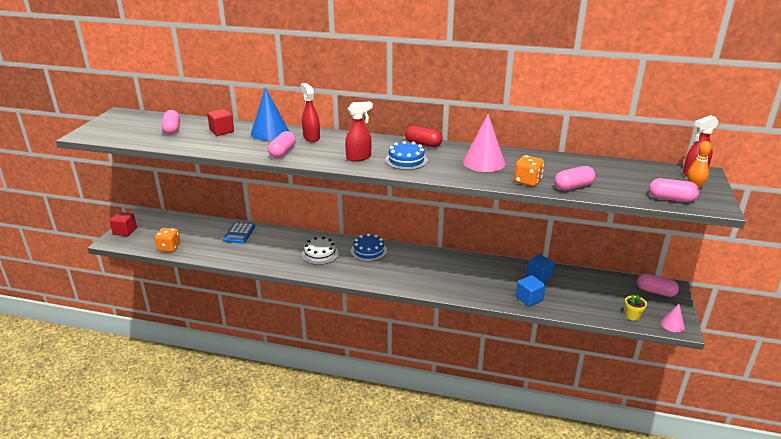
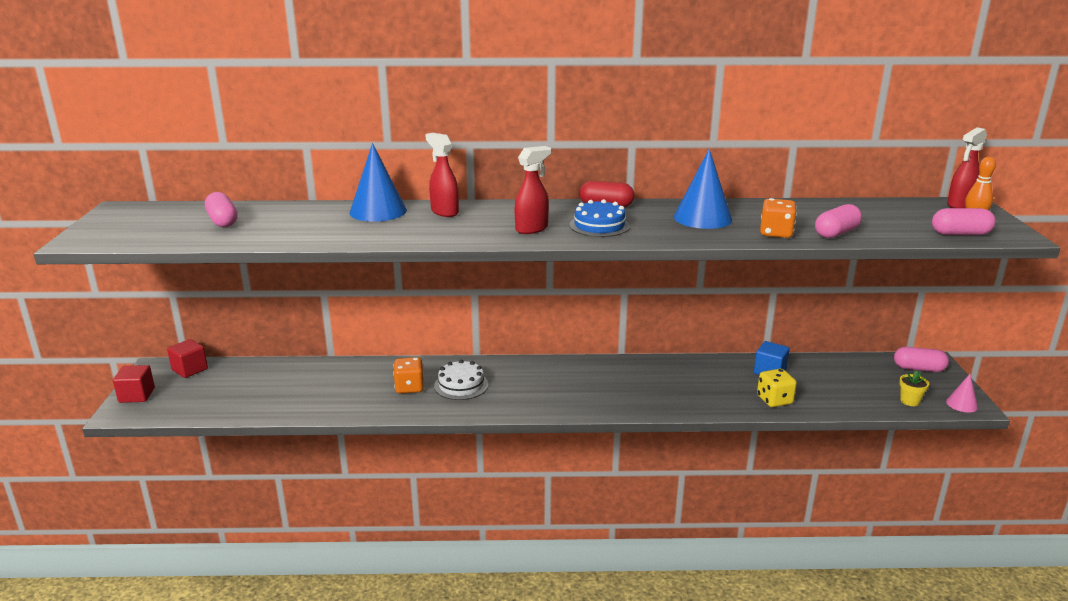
camera: 15 degrees left, 5 degrees down
(169, 247) = (223, 408): orange dice -> orange dice (409, 387)
(222, 131) = (303, 216): red cube -> red cube (190, 369)
(239, 233) = (324, 374): blue calculator -> none
(282, 152) = (417, 233): pink capsule -> none
(368, 251) = (528, 371): blue cake -> none
(484, 162) = (702, 218): pink cone -> blue cone
(529, 299) = (774, 400): blue cube -> yellow dice

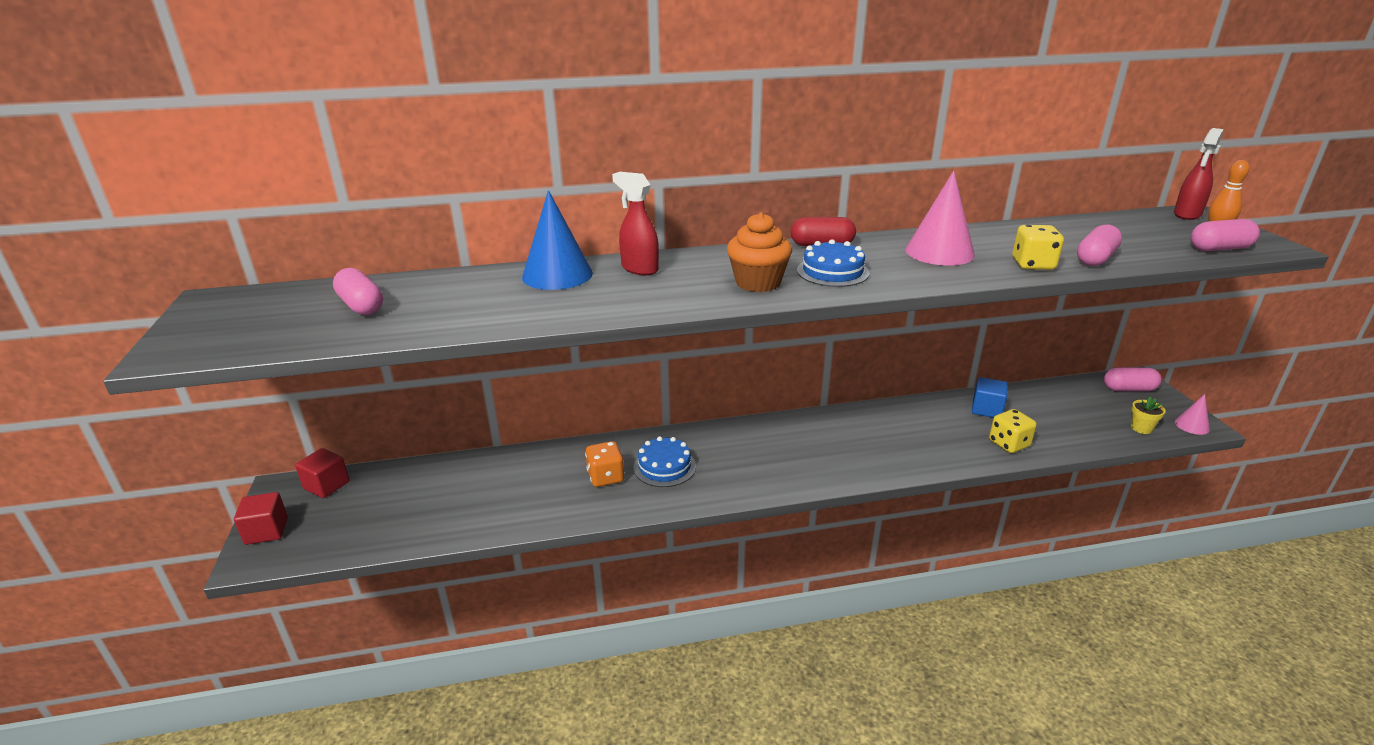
camera: 10 degrees left, 5 degrees up
(461, 385) = (664, 466): white cake -> blue cake
(532, 229) = (758, 283): red spray bottle -> orange cupcake
(702, 218) = (939, 252): blue cone -> pink cone
(776, 233) = (1033, 265): orange dice -> yellow dice

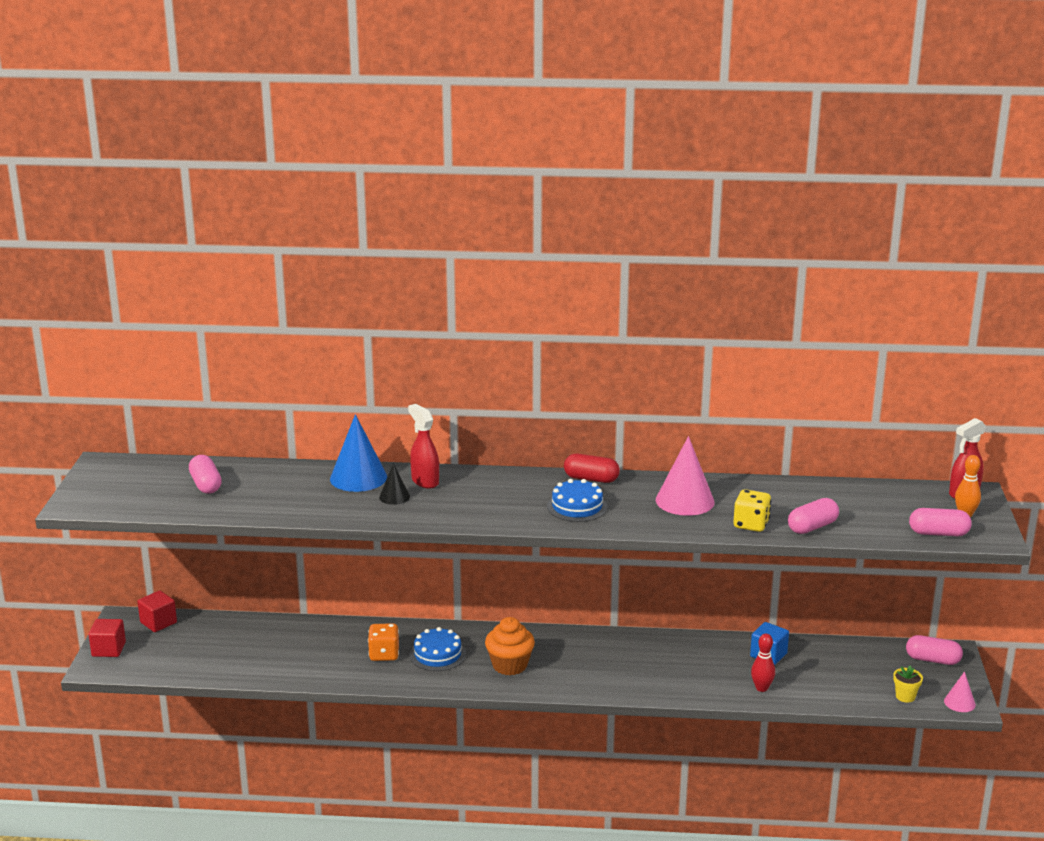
camera: 15 degrees right, 5 degrees down
(613, 288) = (394, 497): none -> black cone
(758, 283) = (509, 508): orange cupcake -> orange cupcake (509, 665)
(1009, 444) = (761, 688): yellow dice -> red bowling pin

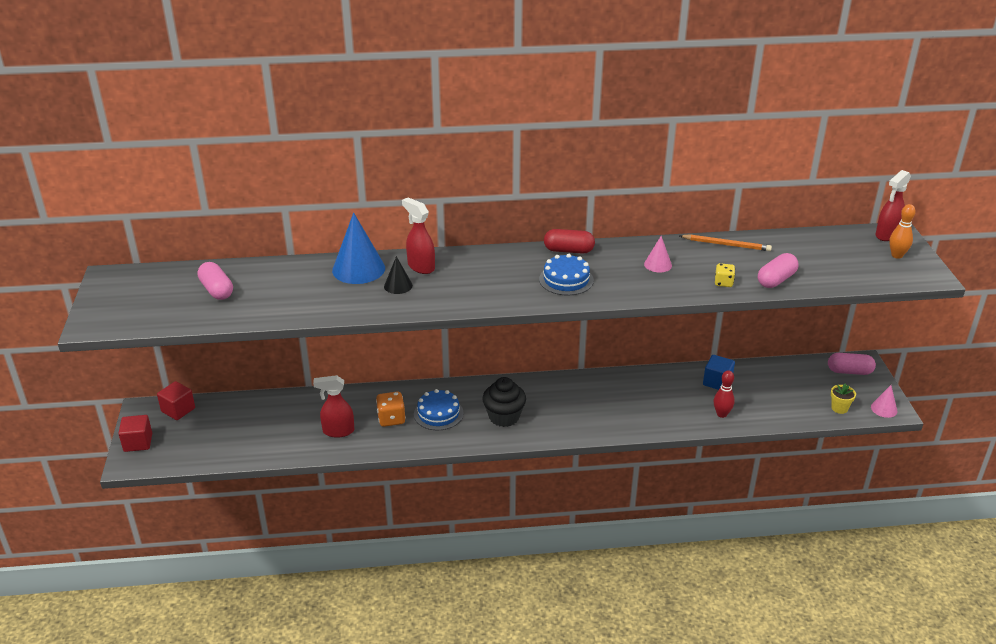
camera: 10 degrees left, 10 degrees up
(322, 660) = (338, 431): none -> red spray bottle
(509, 665) = (504, 417): orange cupcake -> black cupcake
(685, 501) = (658, 264): pink cone -> pink cone, size x0.53
(751, 524) = (723, 283): yellow dice -> yellow dice, size x0.64
(771, 488) = (726, 245): none -> orange pencil
(938, 533) = (883, 276): pink capsule -> none

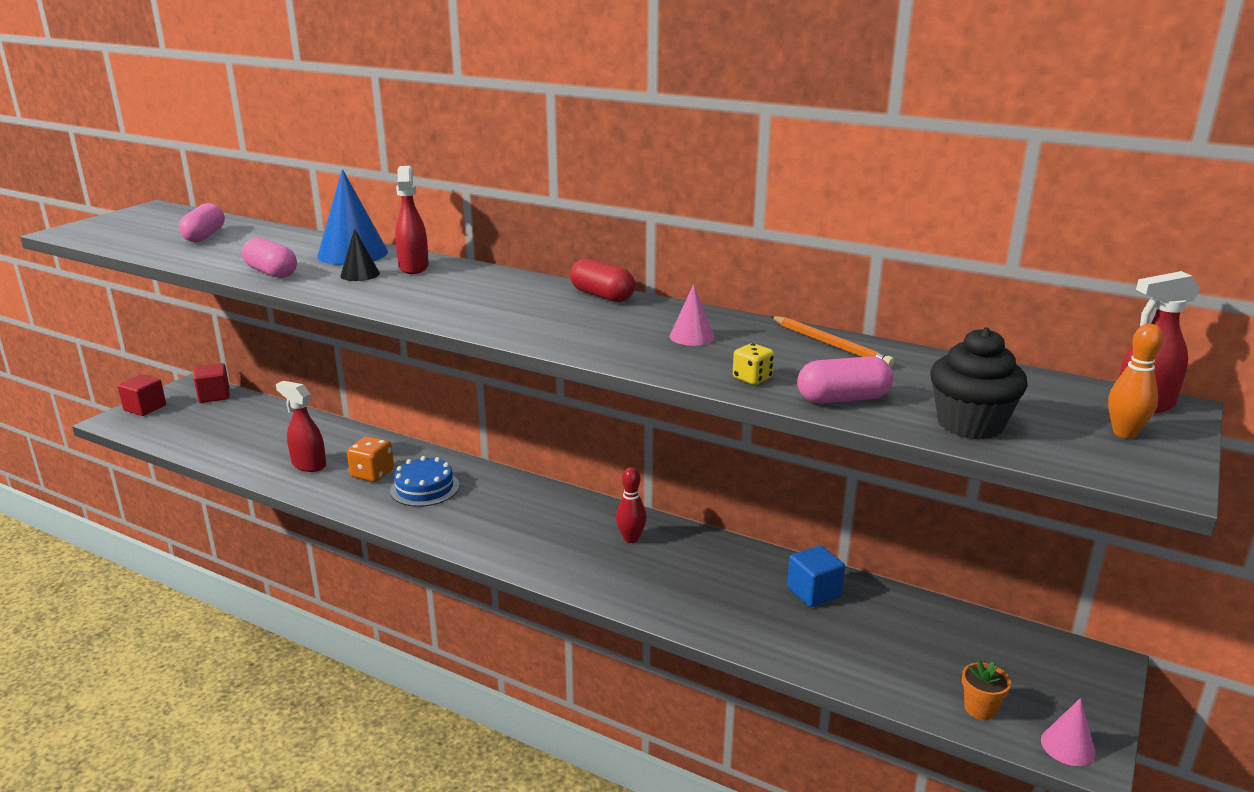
camera: 35 degrees right, 10 degrees down
(504, 417) = (487, 519): black cupcake -> black cupcake (970, 424)
(566, 280) = (546, 318): blue cake -> none
(721, 414) = (770, 633): red bowling pin -> red bowling pin (631, 538)
(839, 408) = (980, 709): yellow flower pot -> orange flower pot
(849, 371) = (1060, 665): pink capsule -> pink capsule (271, 272)

